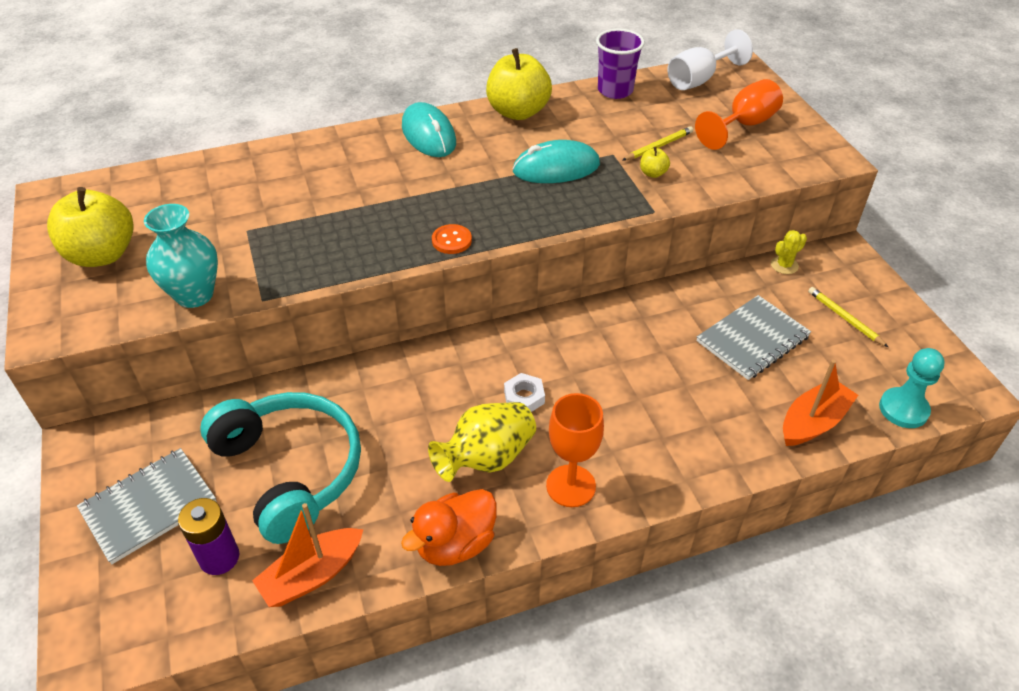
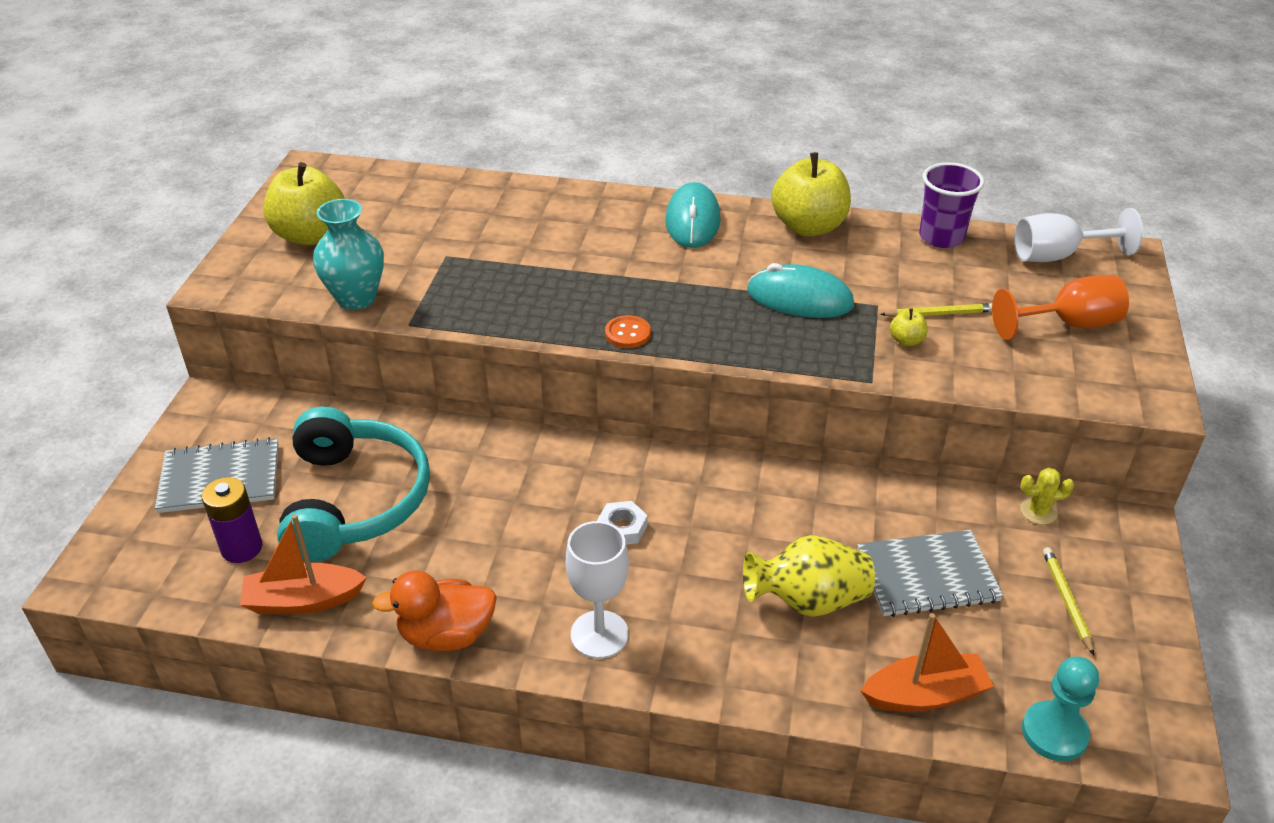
camera: 30 degrees right, 5 degrees down
(487, 458) = (538, 570): yellow vase -> yellow vase (808, 601)
(571, 486) = (599, 634): orange goblet -> white goblet

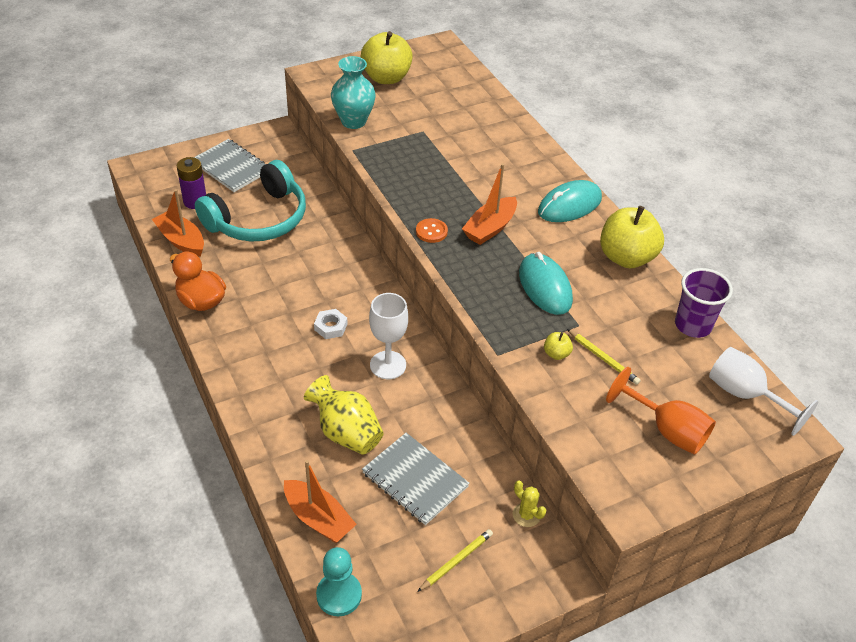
camera: 50 degrees right, 5 degrees up
(599, 634) = (248, 357): white goblet -> white goblet (388, 365)
(669, 289) = (490, 228): none -> orange boat

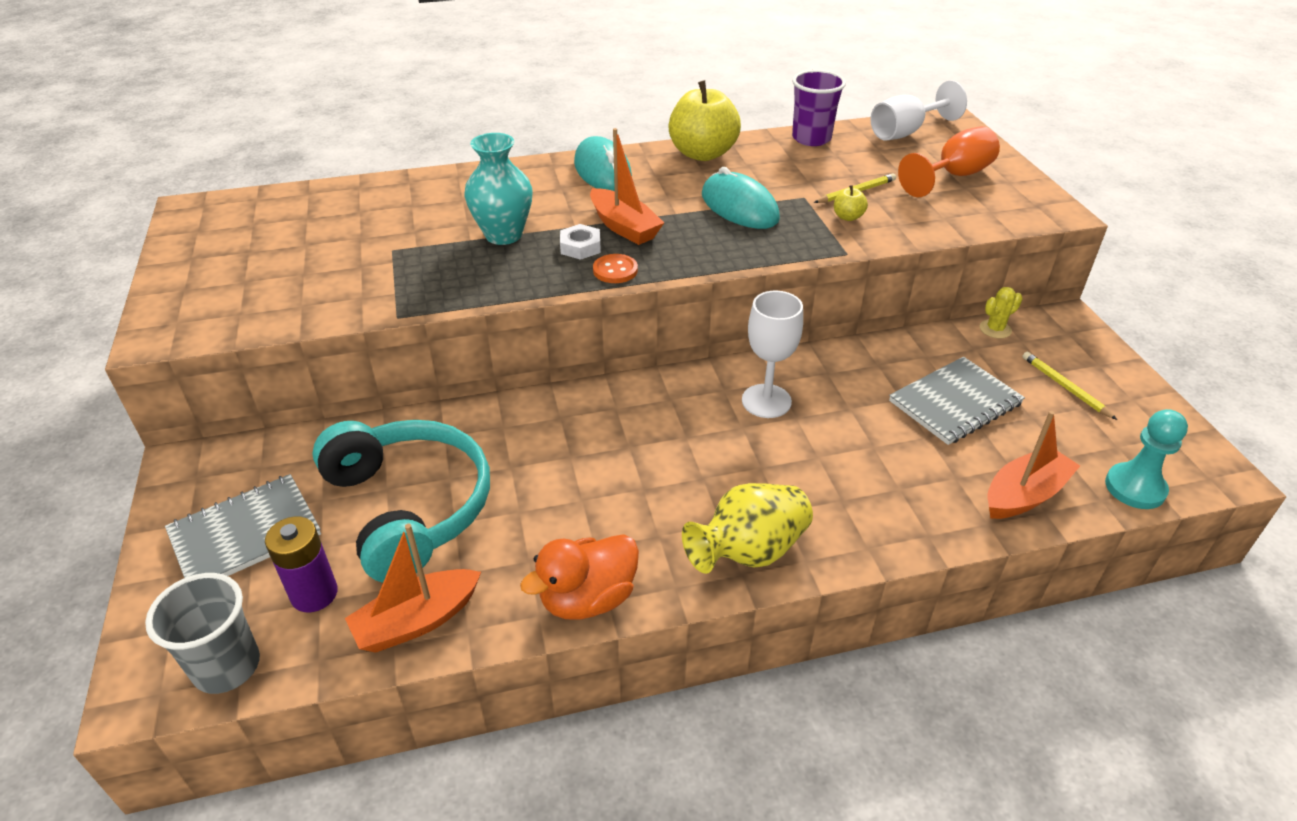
camera: 75 degrees left, 5 degrees down
(151, 187) = (227, 667): none -> grey cup
(331, 327) = (684, 447): white nut -> white nut (580, 247)
(346, 432) = (881, 453): yellow vase -> yellow vase (749, 551)
(353, 121) = (324, 308): turquoise vase -> turquoise vase (503, 235)
(386, 78) = (233, 265): yellow apple -> none
(545, 287) = (739, 207): turquoise mouse -> turquoise mouse turned 60 degrees clockwise

